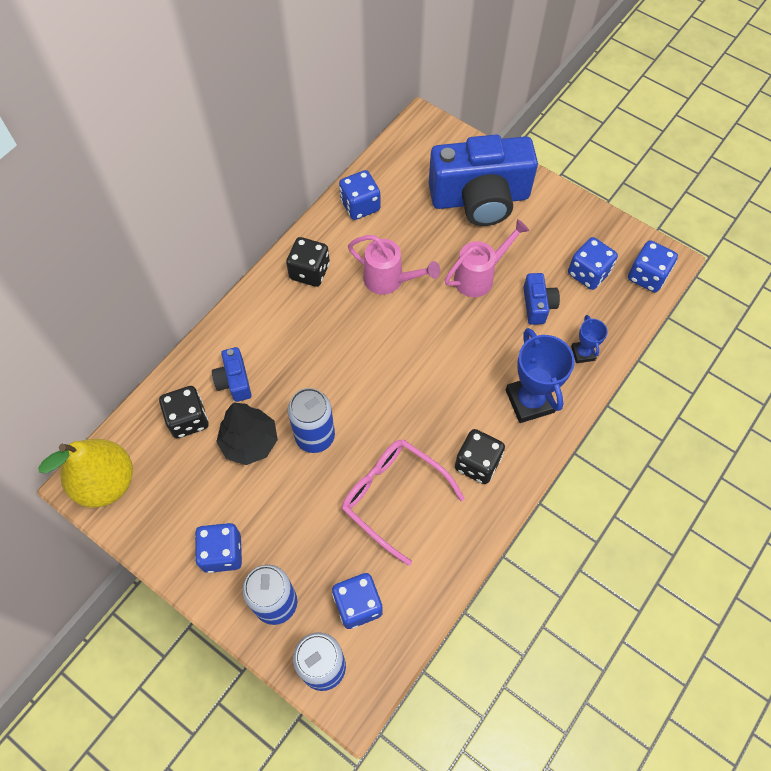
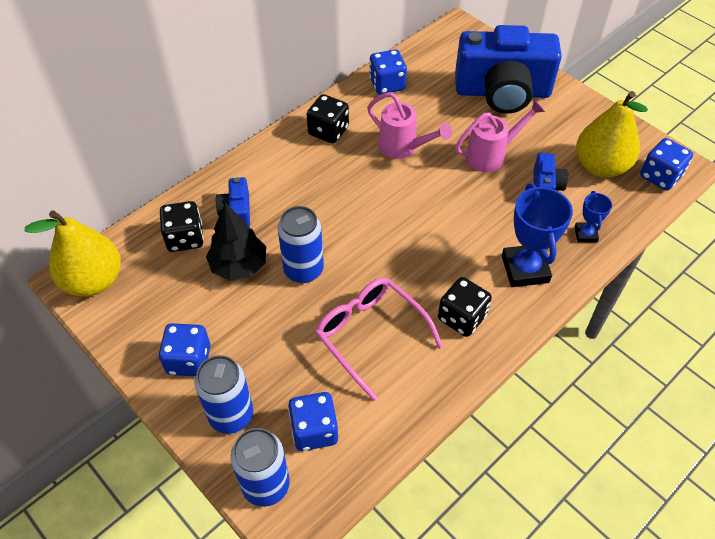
camera: 10 degrees right, 10 degrees down
(588, 273) = (600, 166): blue dice -> yellow pear

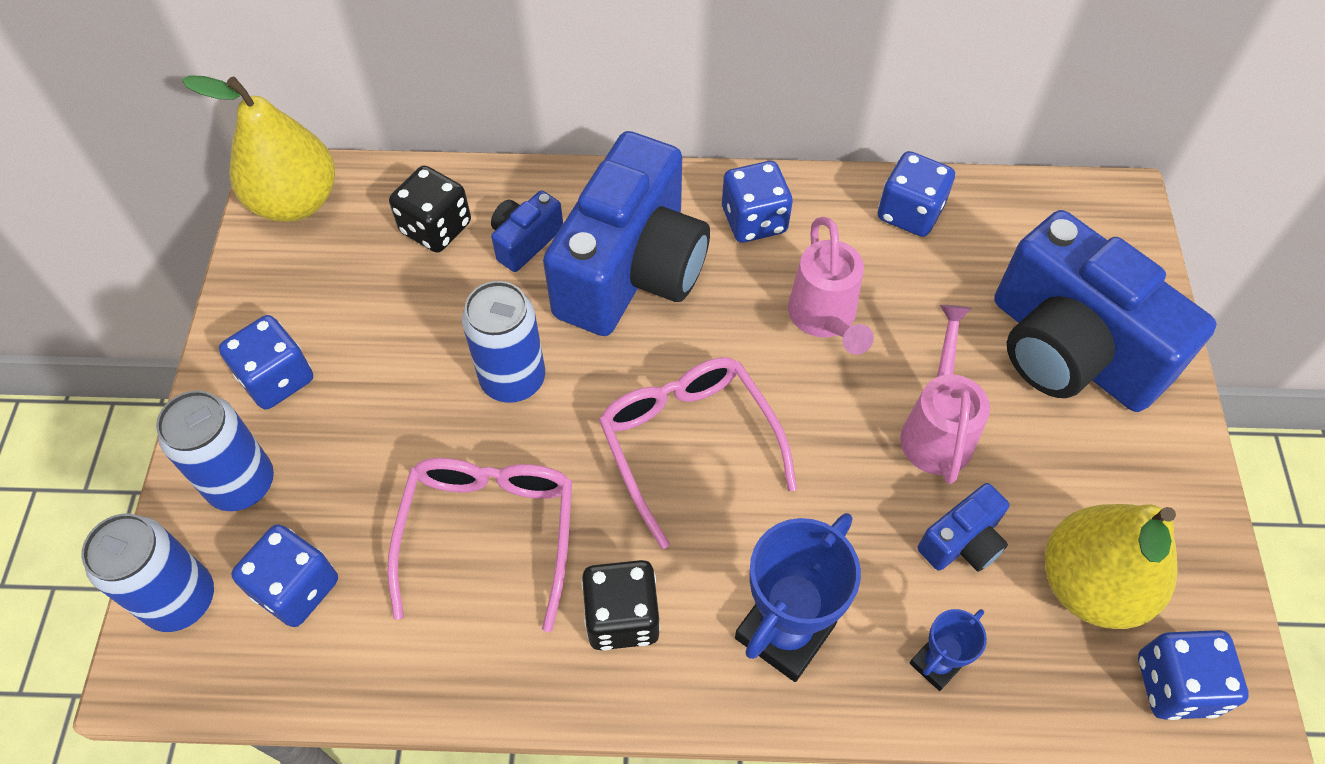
camera: 45 degrees right, 5 degrees up
(239, 266) = (451, 311): black tree -> none
(300, 188) = (632, 270): none -> blue camera
(328, 131) = (754, 220): black dice -> blue dice
(408, 234) = (689, 444): none -> pink glasses
(491, 155) = (936, 429): pink watering can -> pink watering can turned 105 degrees counterclockwise

